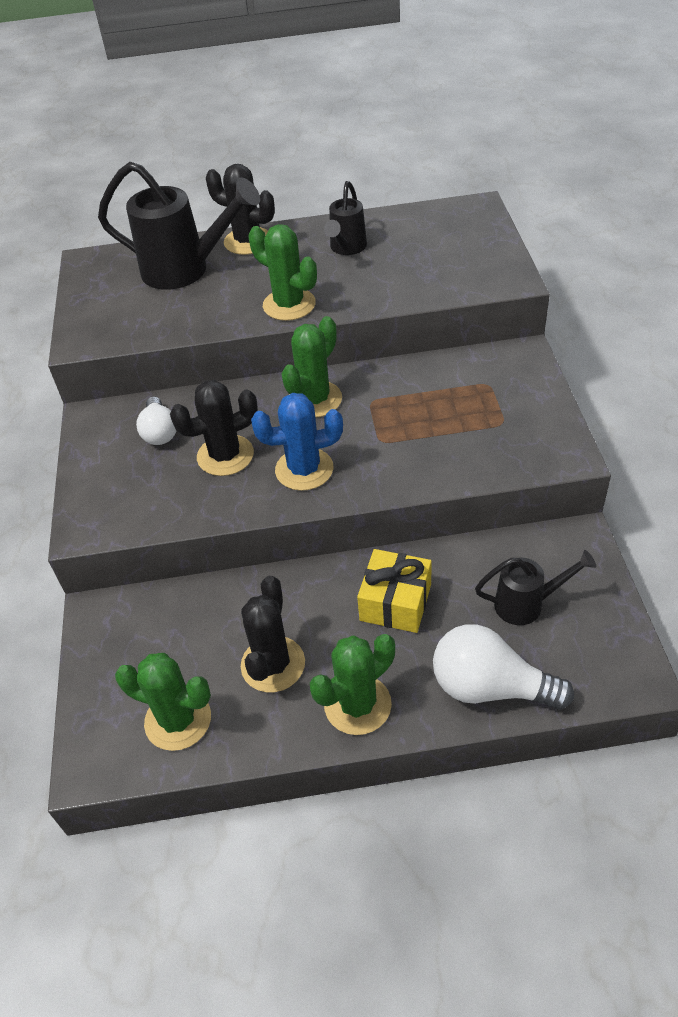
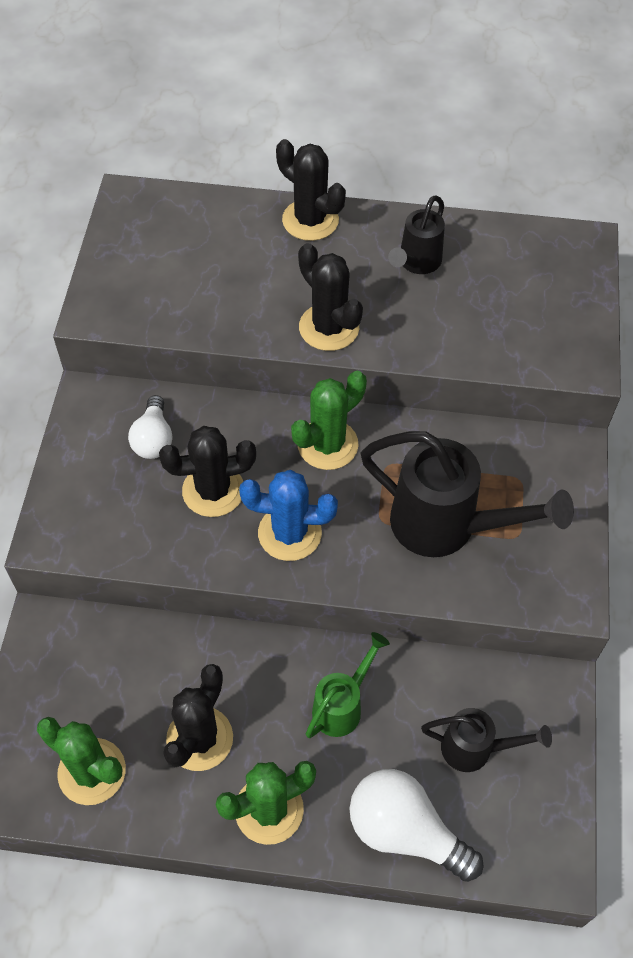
camera: 10 degrees right, 10 degrees up
(186, 270) = (231, 244): black watering can -> black watering can (447, 527)
(289, 305) = (329, 327): green cactus -> black cactus
(395, 602) = (342, 705): yellow gift -> green watering can

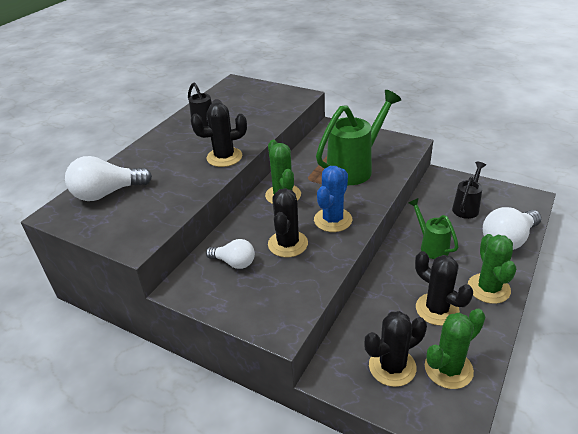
camera: 65 degrees left, 20 degrees down
(188, 230) = (107, 193): none -> white light bulb
(310, 220) = (145, 150): black cactus -> black cactus (392, 367)
(447, 527) = (355, 168): black watering can -> green watering can

